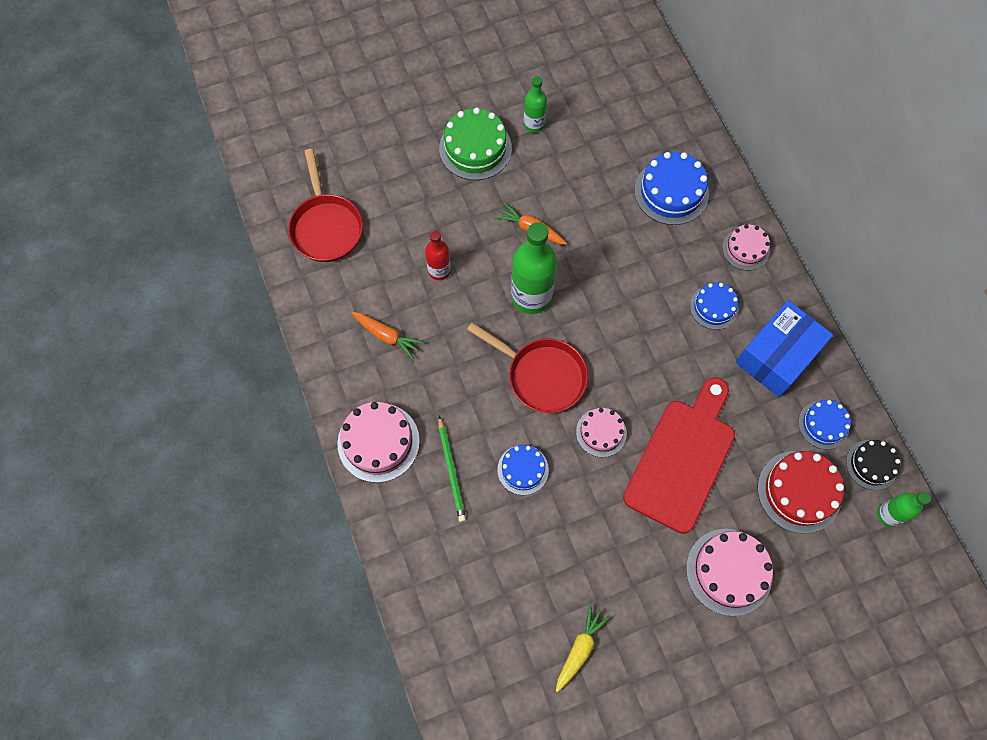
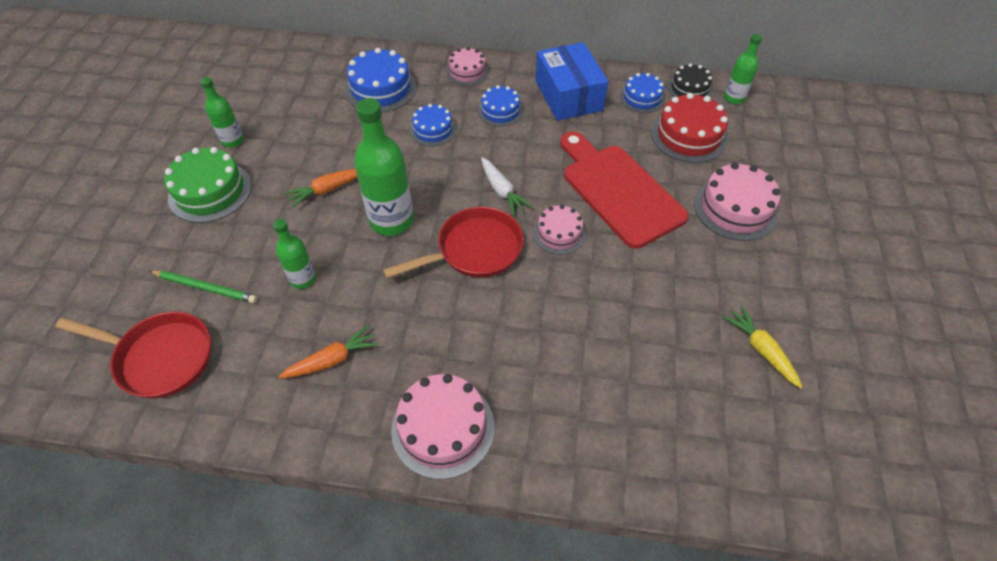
camera: 60 degrees left, 15 degrees down
(439, 270) = (303, 279): red bottle -> green bottle
(451, 470) = (519, 372): green pencil -> green pencil (205, 287)
(523, 469) = (557, 310): blue cake -> blue cake (433, 129)
(617, 362) = (502, 191): none -> white carrot

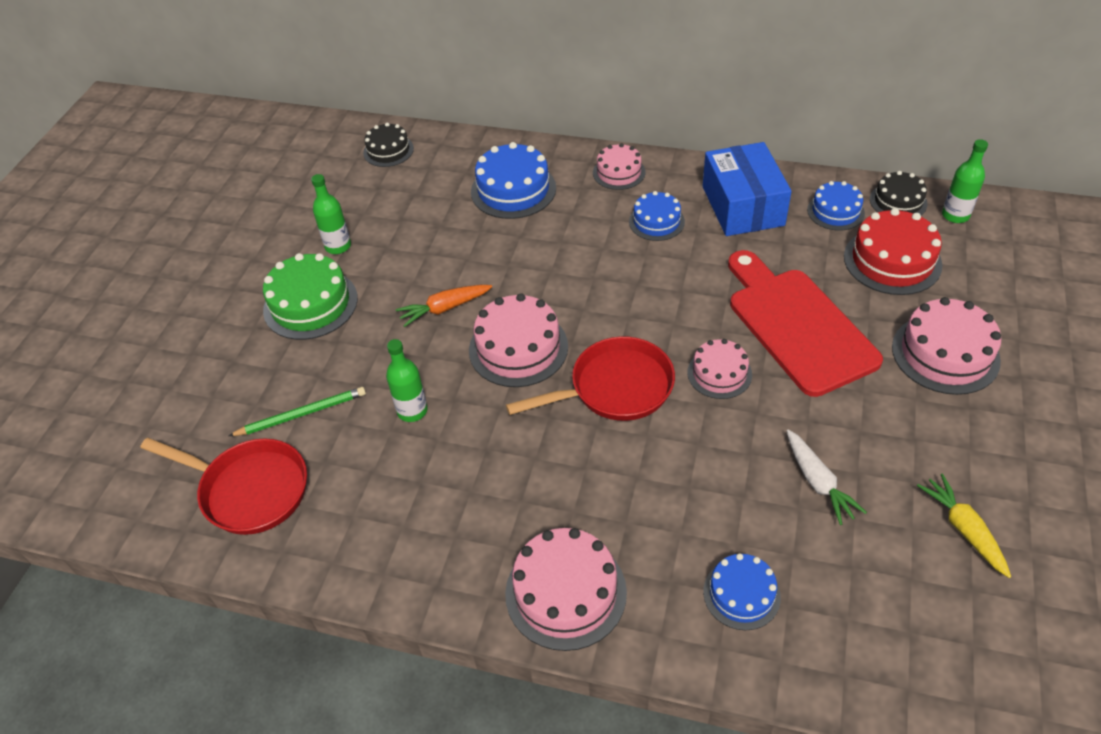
camera: 10 degrees right, 5 degrees down
(205, 287) = (301, 414): green pencil -> green pencil turned 45 degrees counterclockwise
(273, 59) = (388, 150): none -> black cake
(332, 359) = (442, 505): orange carrot -> none
(391, 220) = (518, 348): green bottle -> pink cake
(433, 129) = (573, 242): blue cake -> blue cake (741, 594)
(502, 191) = (653, 319): white carrot -> white carrot (818, 482)

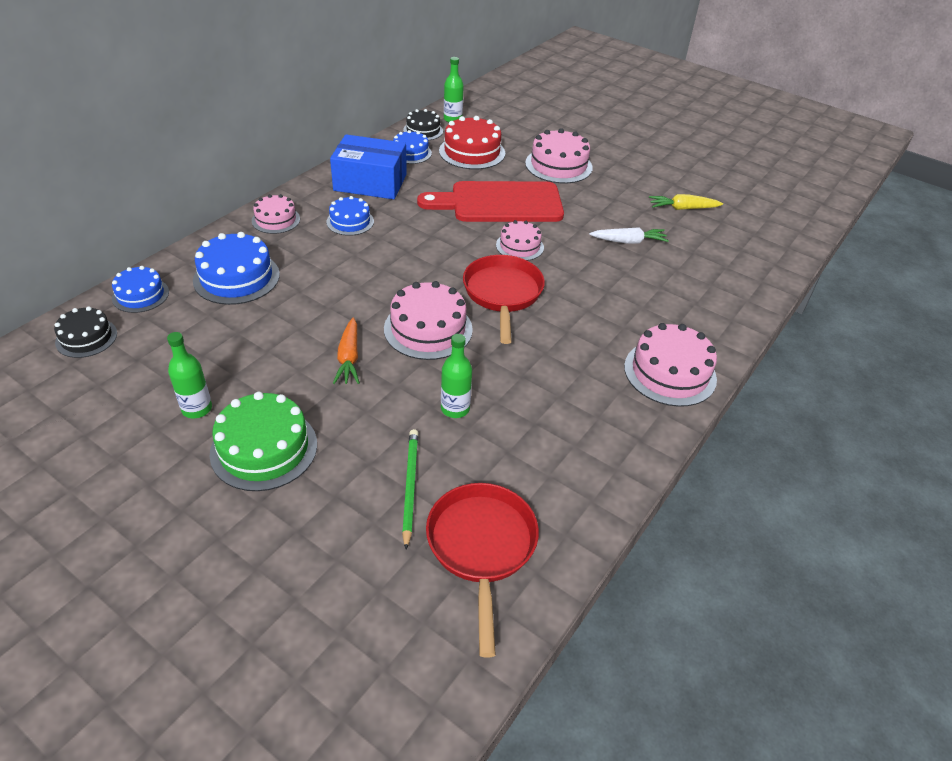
camera: 75 degrees left, 5 degrees down
(249, 490) = (481, 547): red pan -> red pan turned 45 degrees counterclockwise
(741, 594) = (697, 298): blue cake -> blue cake (140, 295)

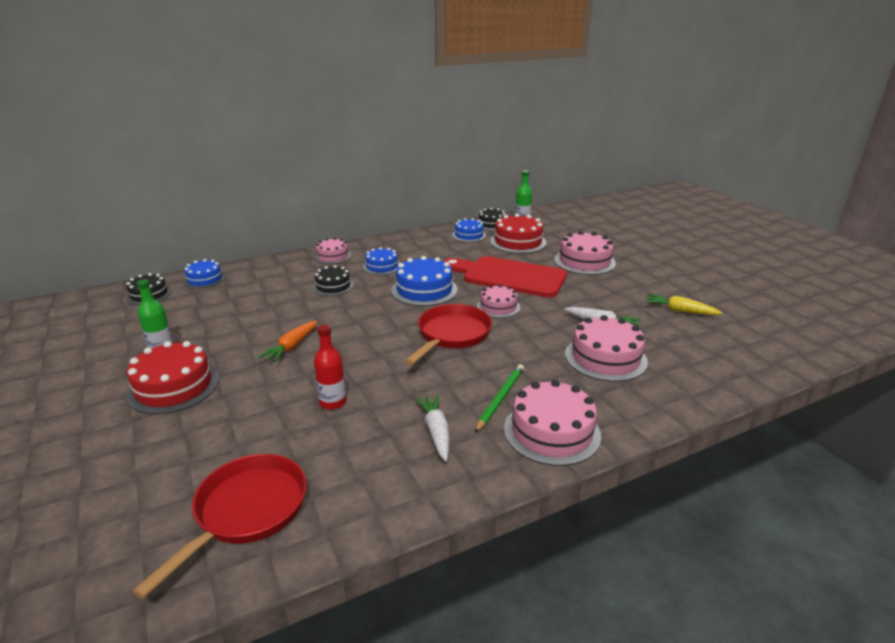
camera: 30 degrees right, 15 degrees down
(236, 277) = (272, 282): blue cake -> blue cake (424, 290)
(264, 448) = (173, 386): green cake -> red cake
(318, 264) = (333, 286): none -> black cake
(370, 182) = (420, 247): blue box -> none
(410, 487) = (241, 446): green pencil -> green pencil (500, 398)
(428, 329) = (368, 343): pink cake -> pink cake (605, 358)
(455, 409) = (333, 402): green bottle -> red bottle
(576, 406) = (436, 431): none -> white carrot

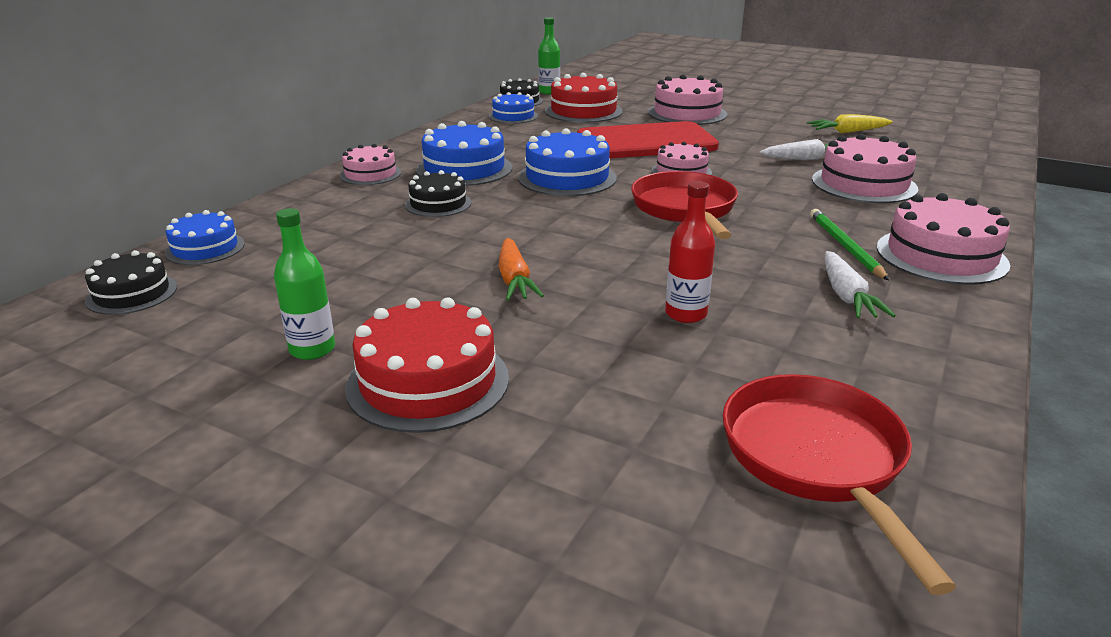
camera: 35 degrees left, 0 degrees up
(382, 266) = (464, 169): blue cake -> blue cake, size x1.61
(436, 431) = (847, 296): white carrot -> white carrot turned 135 degrees counterclockwise

